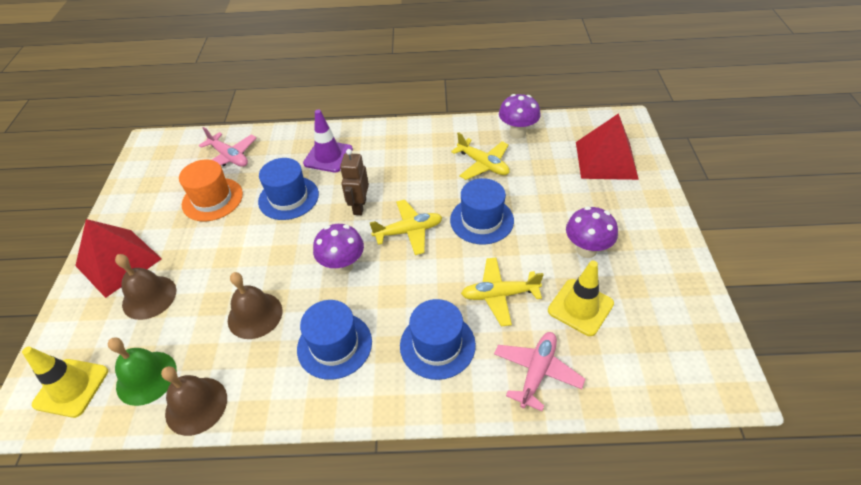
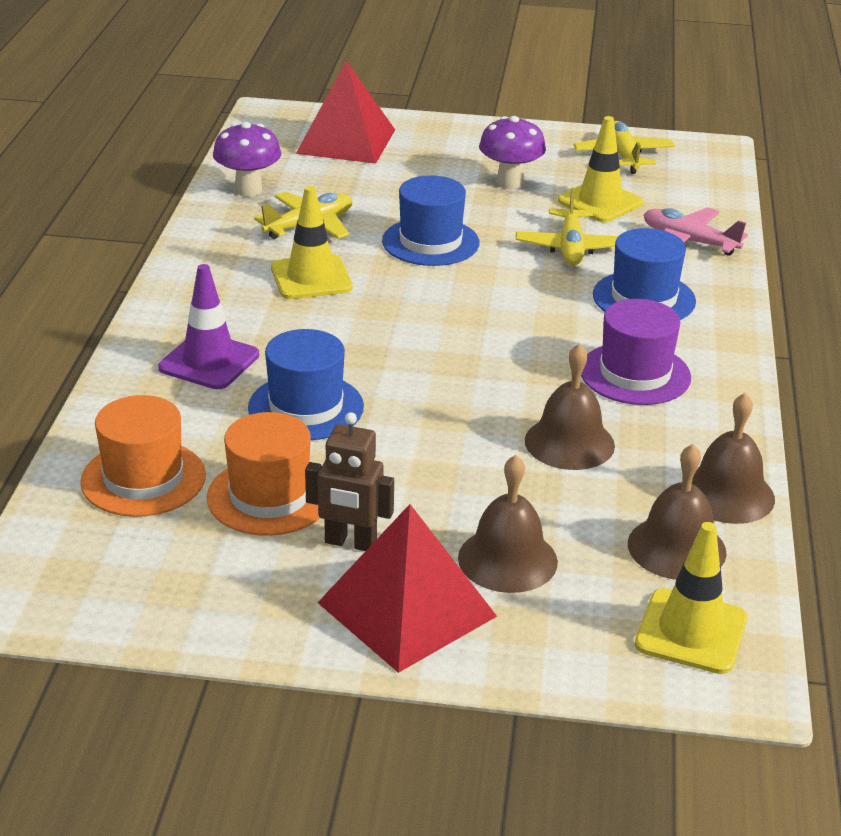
camera: 85 degrees left, 15 degrees down
(146, 377) = (676, 547): green bell -> brown bell
(229, 157) = (143, 478): pink plane -> orange hat
(334, 345) = (635, 374): blue hat -> purple hat
(343, 266) = (488, 360): purple mushroom -> none
(359, 206) = (359, 338): brown robot -> brown robot (350, 543)
(408, 231) = (433, 300): yellow plane -> yellow plane (623, 156)
(421, 176) = (311, 278): none -> yellow traffic cone

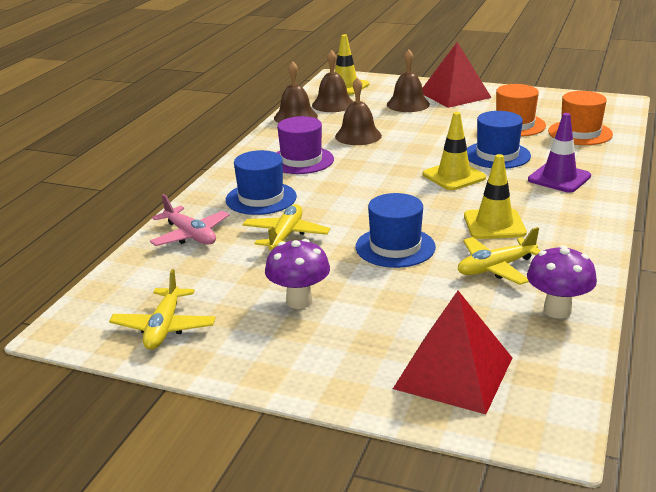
camera: 165 degrees left, 5 degrees down
(350, 543) = (476, 111): brown robot -> none
(600, 202) = (231, 275): yellow traffic cone -> yellow traffic cone (454, 176)

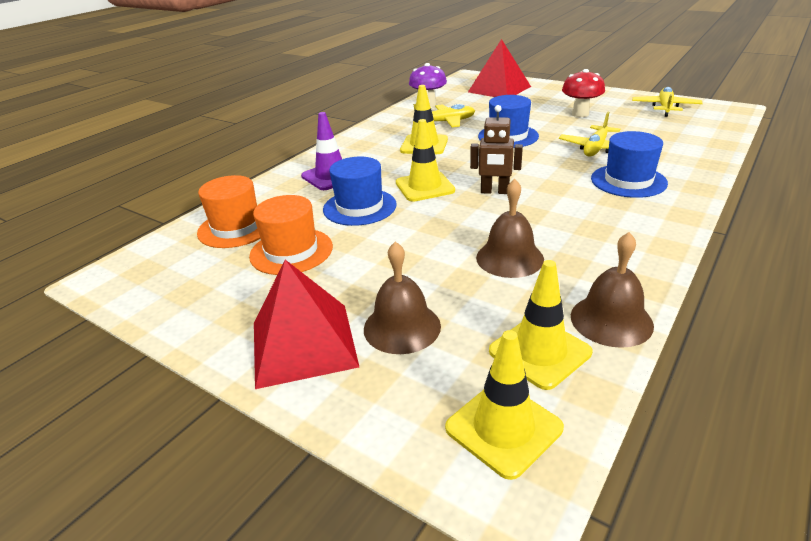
camera: 165 degrees left, 5 degrees up
(190, 235) = (683, 154): pink plane -> none
(299, 301) = (580, 114): purple mushroom -> red mushroom
(301, 160) = (590, 224): purple hat -> none
(333, 104) = (539, 352): brown bell -> yellow traffic cone
(385, 177) = (494, 191): none -> brown robot

